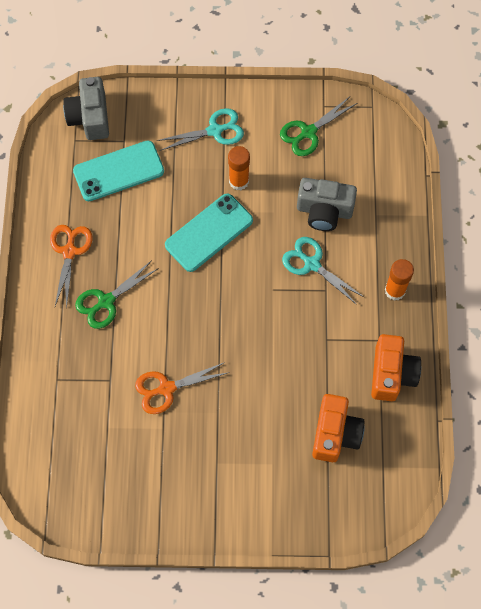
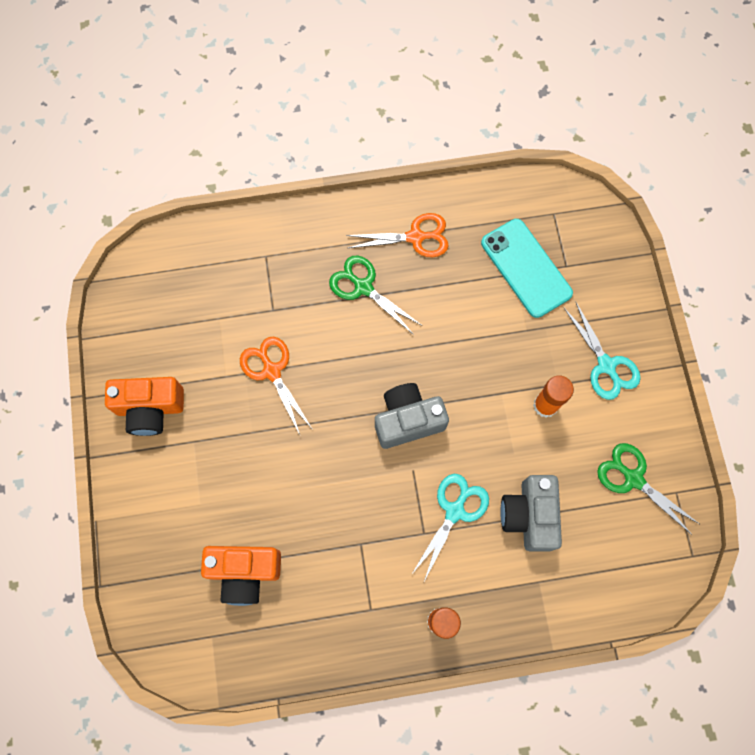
camera: 80 degrees right, 5 degrees up
(90, 117) = (587, 223): grey camera -> grey camera (408, 420)
(209, 232) = (470, 382): turquoise phone -> none
(391, 374) = (329, 631): orange camera -> orange camera (150, 408)

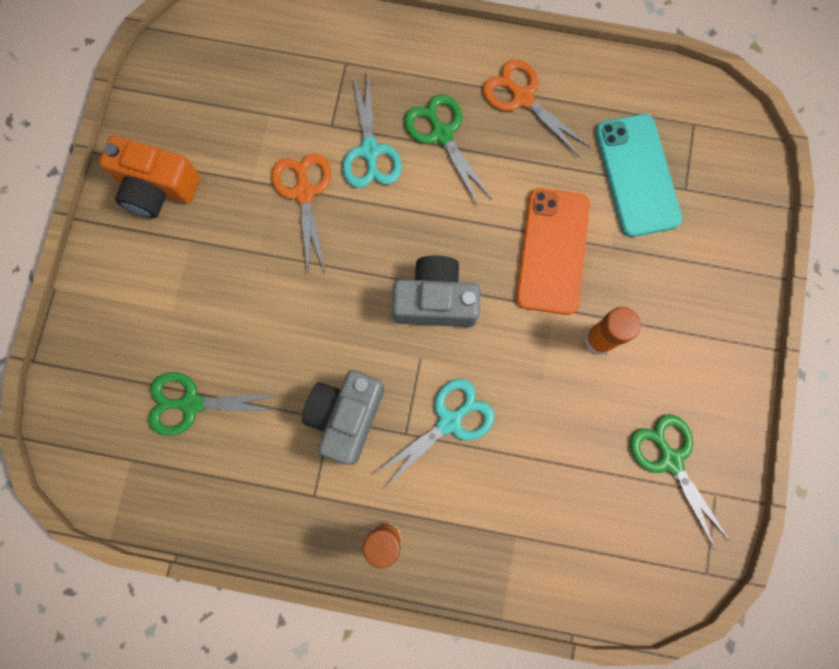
camera: 20 degrees right, 5 degrees up
(244, 572) = (191, 403): orange camera -> green scissors
(415, 237) = (522, 98): orange scissors -> orange scissors turned 150 degrees counterclockwise
(483, 349) = (552, 251): none -> orange phone
(529, 515) = (532, 457): grey camera -> grey camera (346, 416)
(606, 365) = (688, 319): turquoise scissors -> turquoise scissors (370, 151)

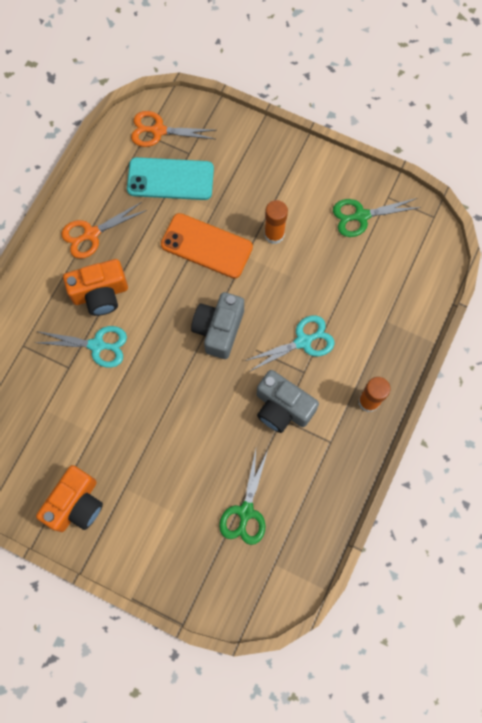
camera: 75 degrees left, 5 degrees down
(304, 193) = (114, 398): orange scissors -> orange scissors (158, 130)
(442, 134) = (100, 294): green scissors -> orange camera
(449, 422) = (303, 341): turquoise scissors -> turquoise scissors turned 90 degrees clockwise

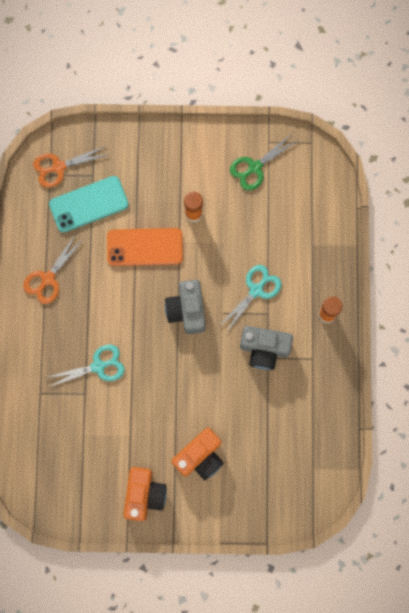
camera: 25 degrees left, 5 degrees up
(100, 294) = (80, 324): orange camera -> orange camera (200, 456)
(245, 512) = (273, 440): green scissors -> none

